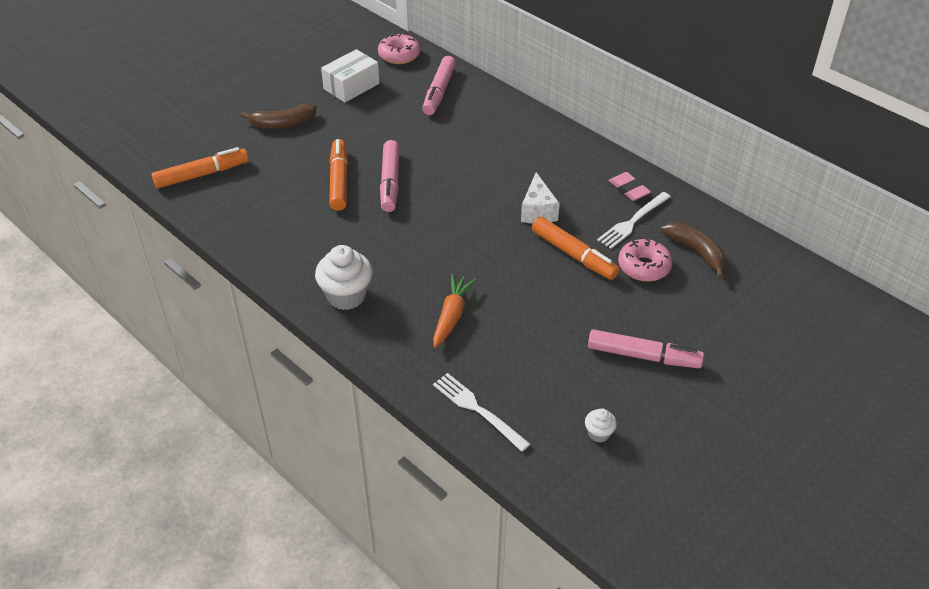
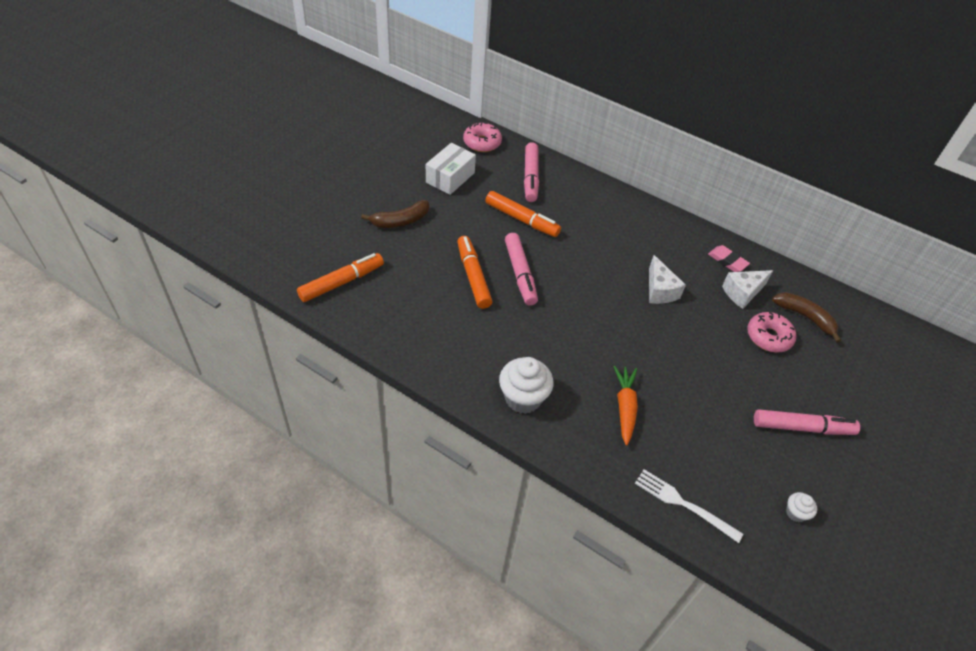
camera: 15 degrees left, 5 degrees up
(573, 254) = (706, 331): orange marker -> orange marker (521, 219)
(632, 222) = (742, 293): white fork -> white cheese

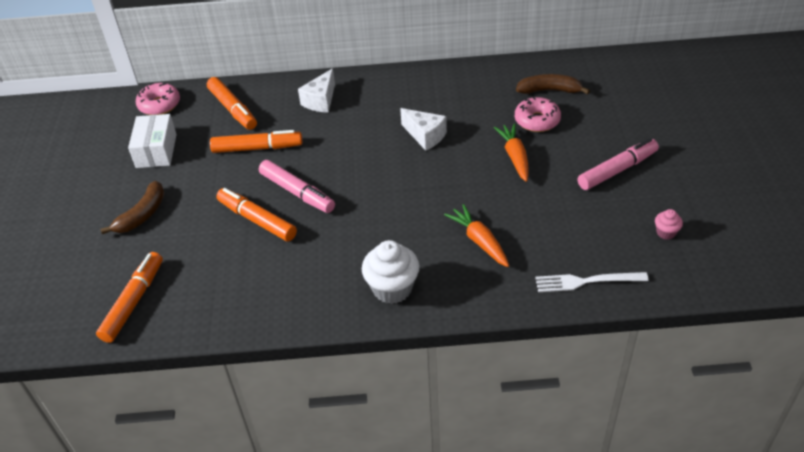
camera: 30 degrees left, 5 degrees down
(530, 177) = (233, 109): pink marker -> orange marker
(719, 356) = (515, 157): none -> orange carrot
(727, 261) = (457, 83): pink eraser -> none
(742, 293) = (489, 100): white cheese -> white cheese (320, 101)
(795, 513) = (666, 233): white cupcake -> pink cupcake

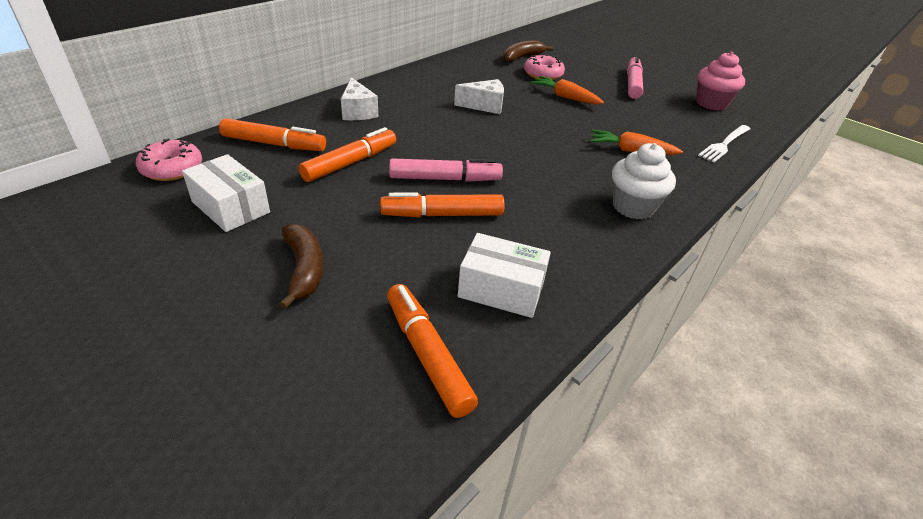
camera: 50 degrees left, 5 degrees down
(217, 291) = (501, 289): none -> white box
(666, 233) = (711, 103): pink cupcake -> pink cupcake, size x2.02

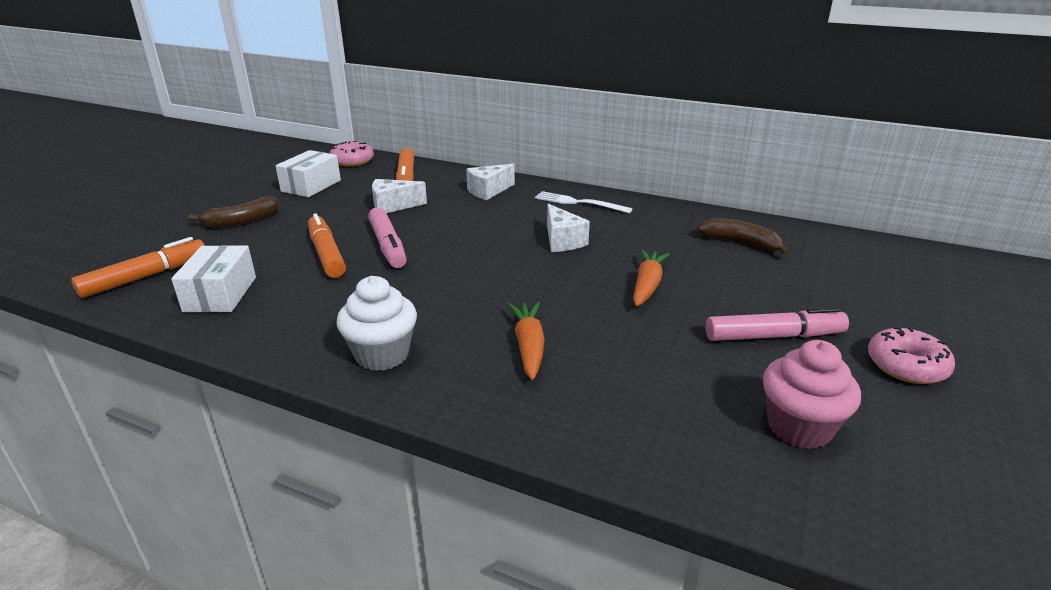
camera: 75 degrees right, 10 degrees down
(350, 163) = (393, 206): orange marker -> white cheese
(543, 74) = (703, 263): pink donut -> pink donut (906, 366)
(724, 144) = (629, 440): white fork -> white fork (578, 203)

